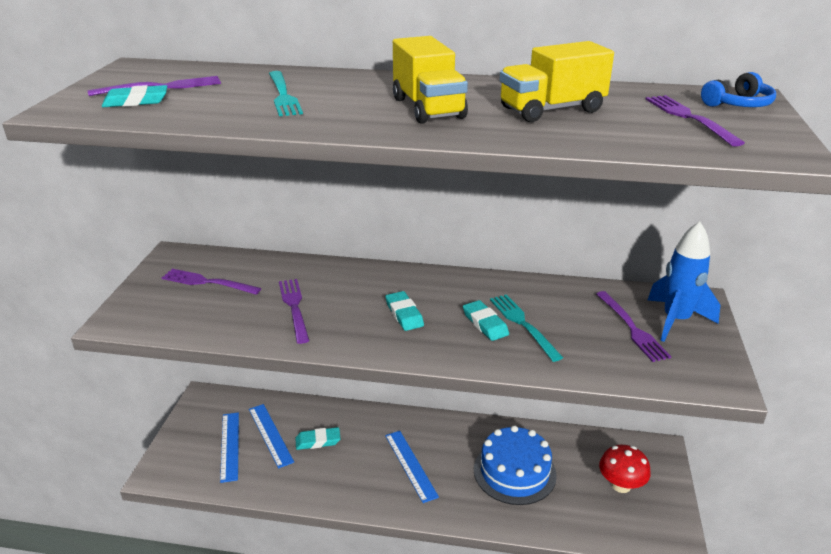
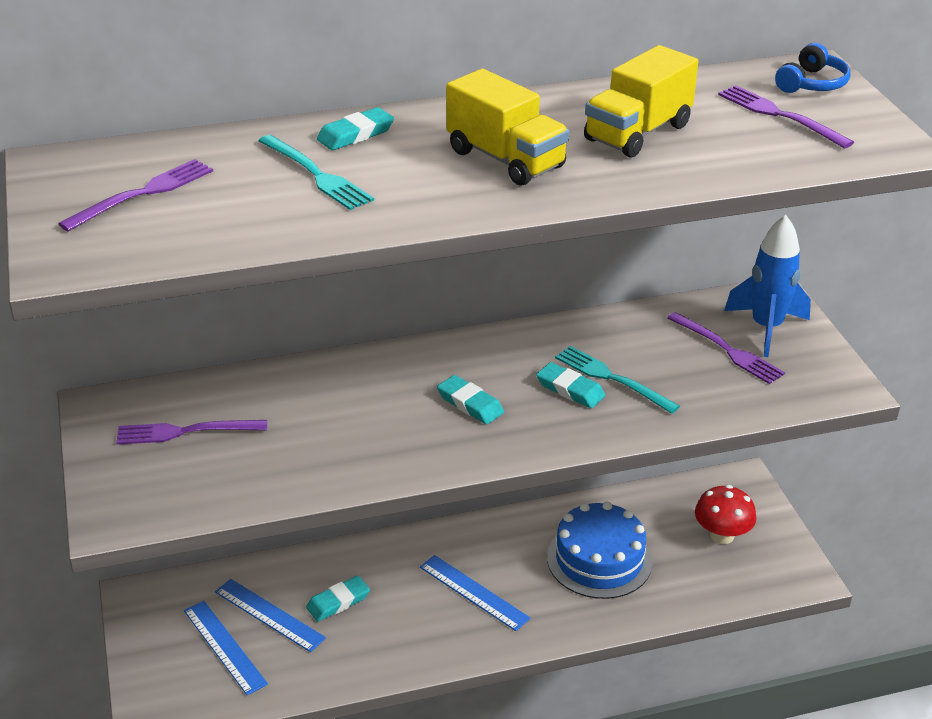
camera: 25 degrees left, 5 degrees up
(136, 101) = (142, 226): turquoise eraser -> turquoise eraser (355, 134)
(294, 307) = (329, 433): purple fork -> none

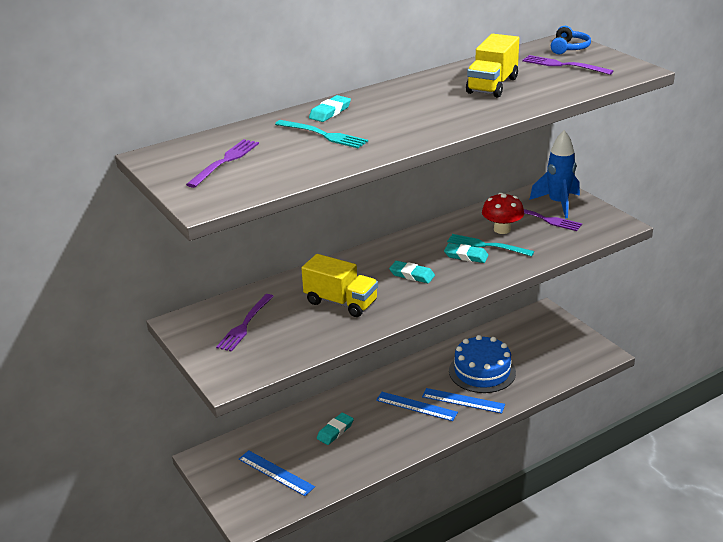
camera: 15 degrees left, 5 degrees down
(184, 432) = (245, 325): purple fork -> purple fork turned 45 degrees counterclockwise
(269, 615) = (295, 448): blue ruler -> blue ruler (463, 401)
(506, 159) = (428, 109): yellow truck -> yellow truck (341, 302)
(722, 535) = (546, 343): red mushroom -> red mushroom (502, 229)

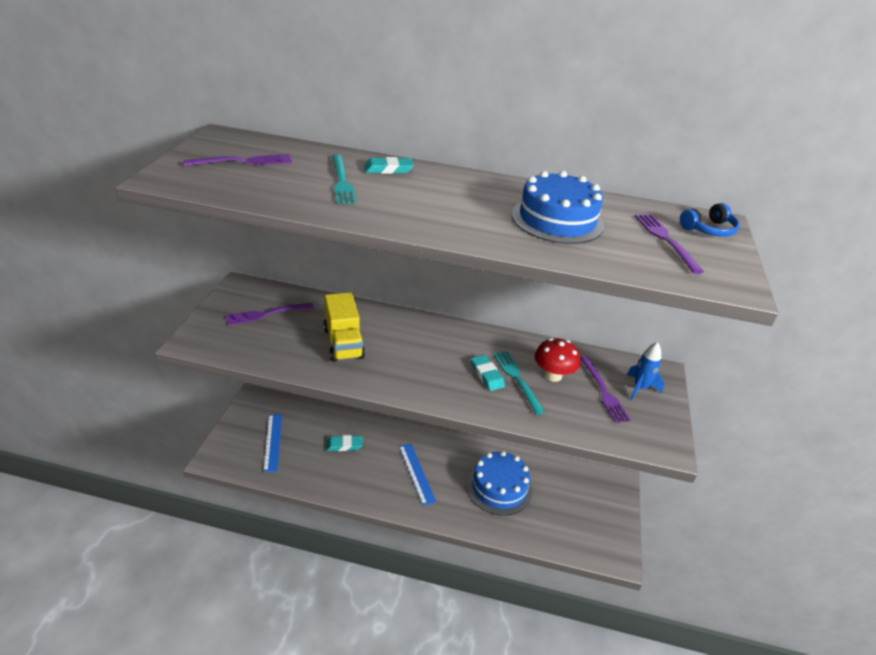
camera: 40 degrees right, 5 degrees up
(412, 275) = (423, 360): turquoise eraser -> none
(463, 401) = (452, 497): blue ruler -> none
(492, 85) = (557, 220): yellow truck -> blue cake
(558, 204) = (640, 388): blue rocket -> blue rocket, size x0.66

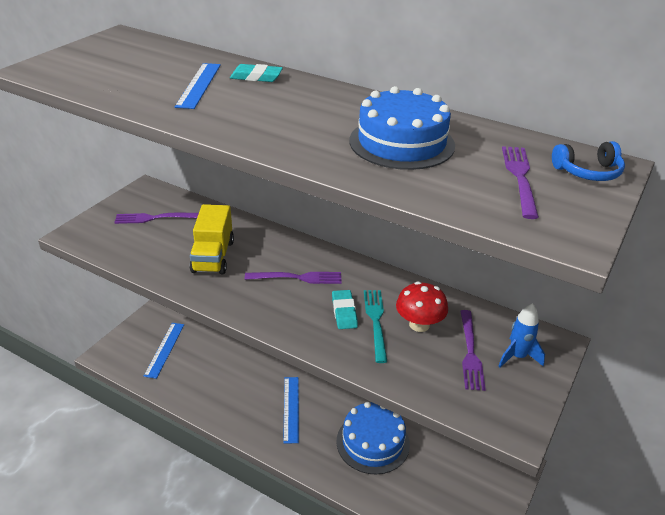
camera: 20 degrees right, 0 degrees up
(244, 161) = (120, 59): purple fork -> purple fork (298, 278)
(342, 182) = (199, 85): turquoise fork -> blue ruler
(344, 445) = (230, 366): turquoise eraser -> none

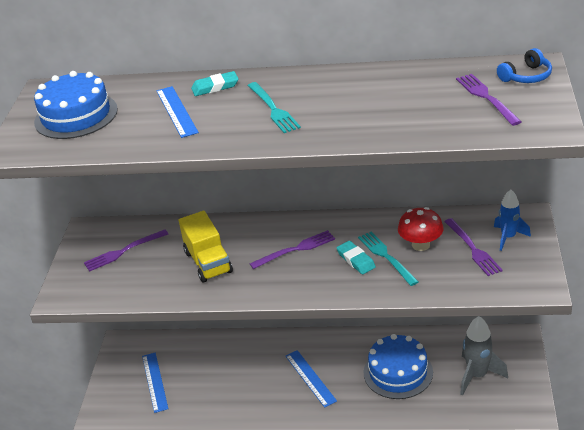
camera: 20 degrees left, 0 degrees up
(285, 113) = (274, 109): none -> turquoise fork
(401, 143) = (384, 101): blue cake -> blue cake (76, 116)
(447, 484) = (477, 375): none -> grey rocket

